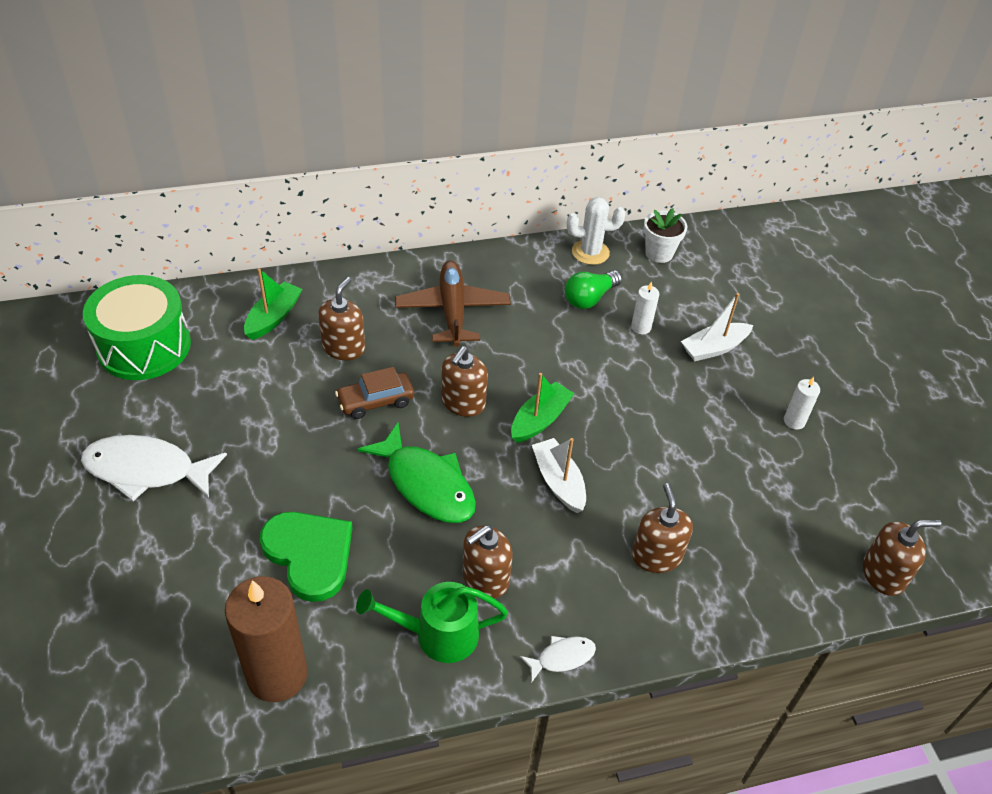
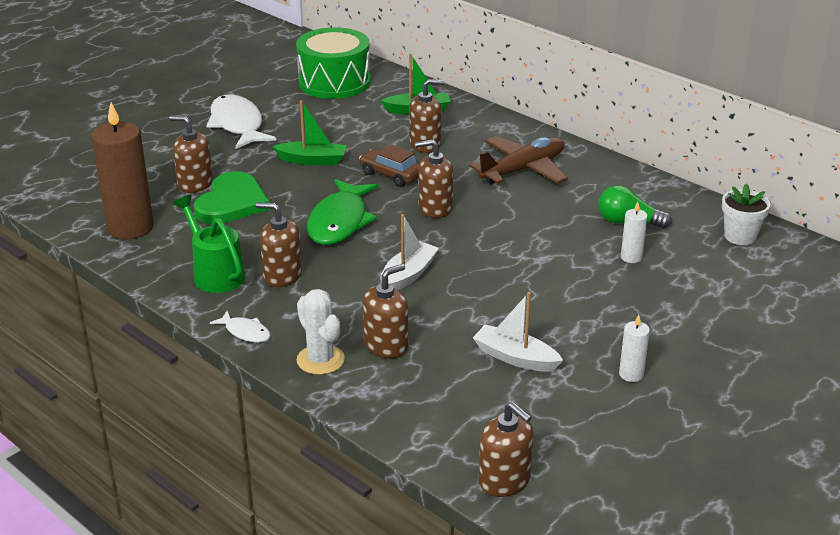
camera: 60 degrees right, 15 degrees down
(238, 569) = (195, 183): none -> brown soap dispenser
(540, 420) = (460, 245): green boat -> green boat (312, 160)
(590, 252) = (685, 204): white cactus -> white cactus (320, 360)
(714, 348) = (661, 302): white boat -> white boat (515, 358)

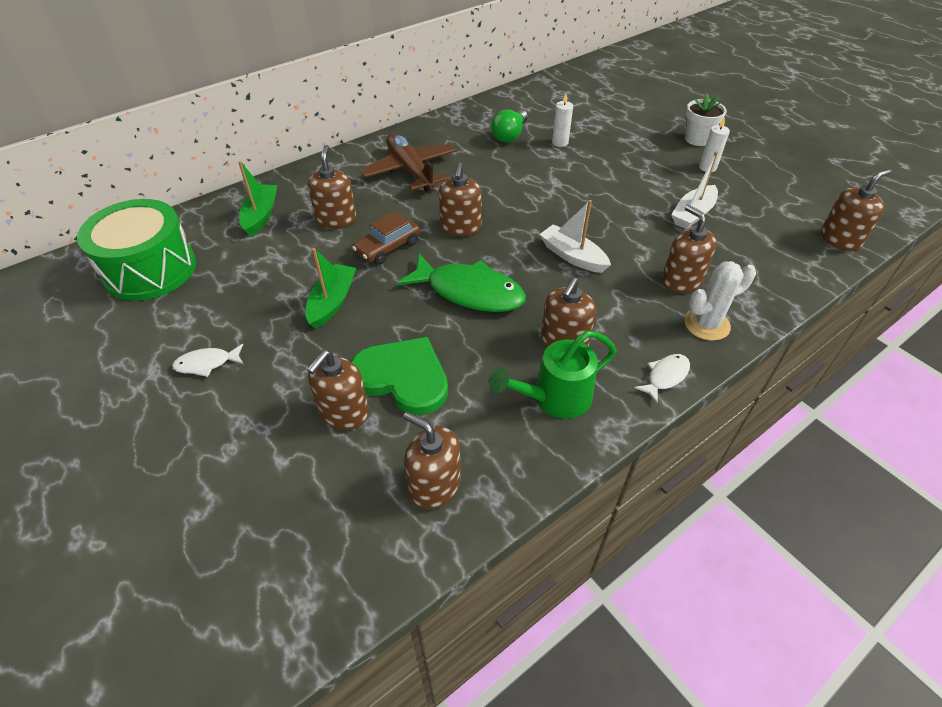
camera: 80 degrees left, 15 degrees up
(130, 228) = (434, 485): brown candle -> brown soap dispenser
(238, 125) = (207, 363): white fish -> white fish, size x0.48
(740, 236) = (539, 96): white flower pot -> white flower pot (697, 139)

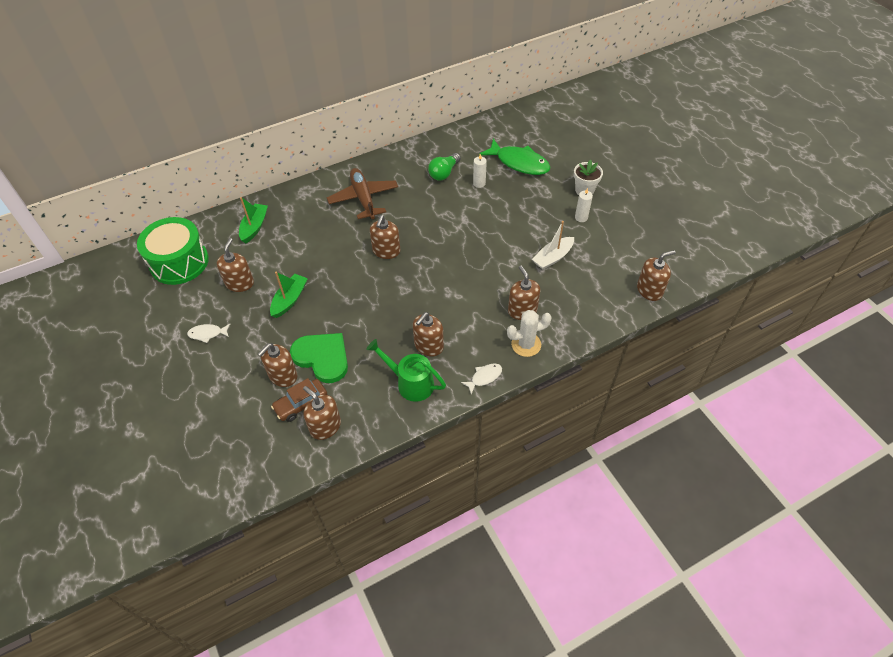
camera: 10 degrees right, 5 degrees up
(336, 219) = (304, 235): brown soap dispenser -> brown soap dispenser (240, 283)
(388, 248) = (334, 262): brown car -> brown car (301, 404)
(469, 292) = (378, 302): green fish -> green fish (519, 163)
(554, 398) = (410, 383): green watering can -> green watering can turned 45 degrees clockwise
(572, 256) = (455, 283): white boat -> none

